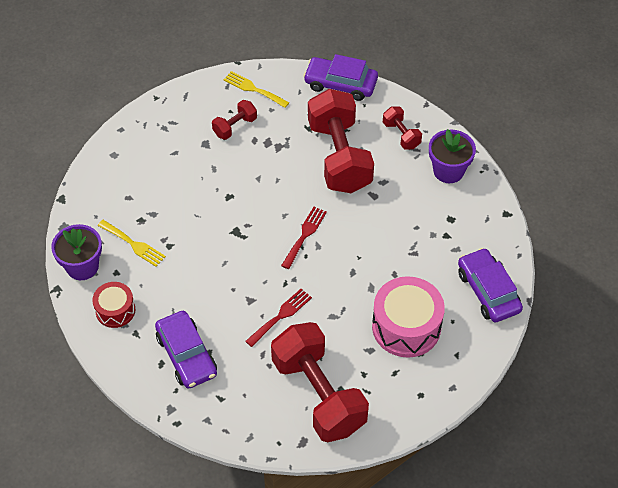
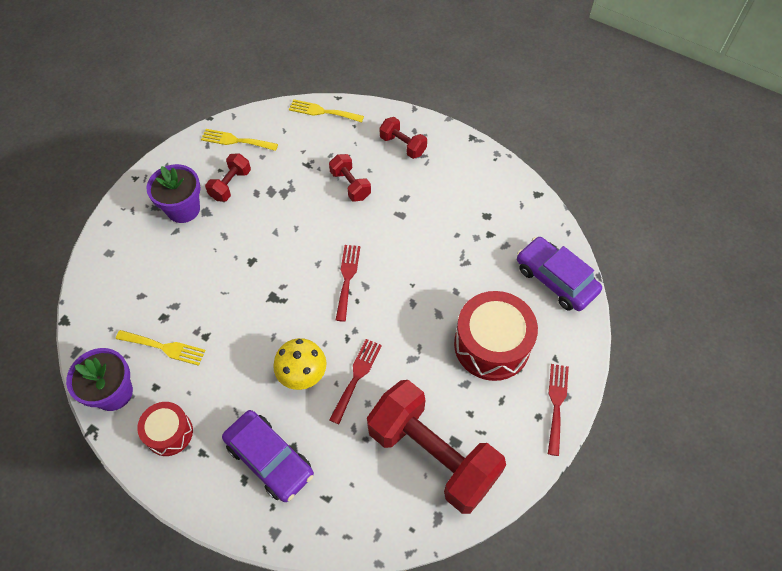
camera: 20 degrees left, 5 degrees up
(237, 300) = (303, 375): none -> yellow mushroom
(339, 157) = (350, 185): red dumbbell -> red dumbbell, size x0.45
(340, 84) = (322, 111): purple car -> yellow fork
(406, 327) = (492, 345): pink drum -> red drum
(441, 390) = (556, 404): none -> red fork
(448, 171) = (463, 168): purple flower pot -> purple flower pot (183, 209)

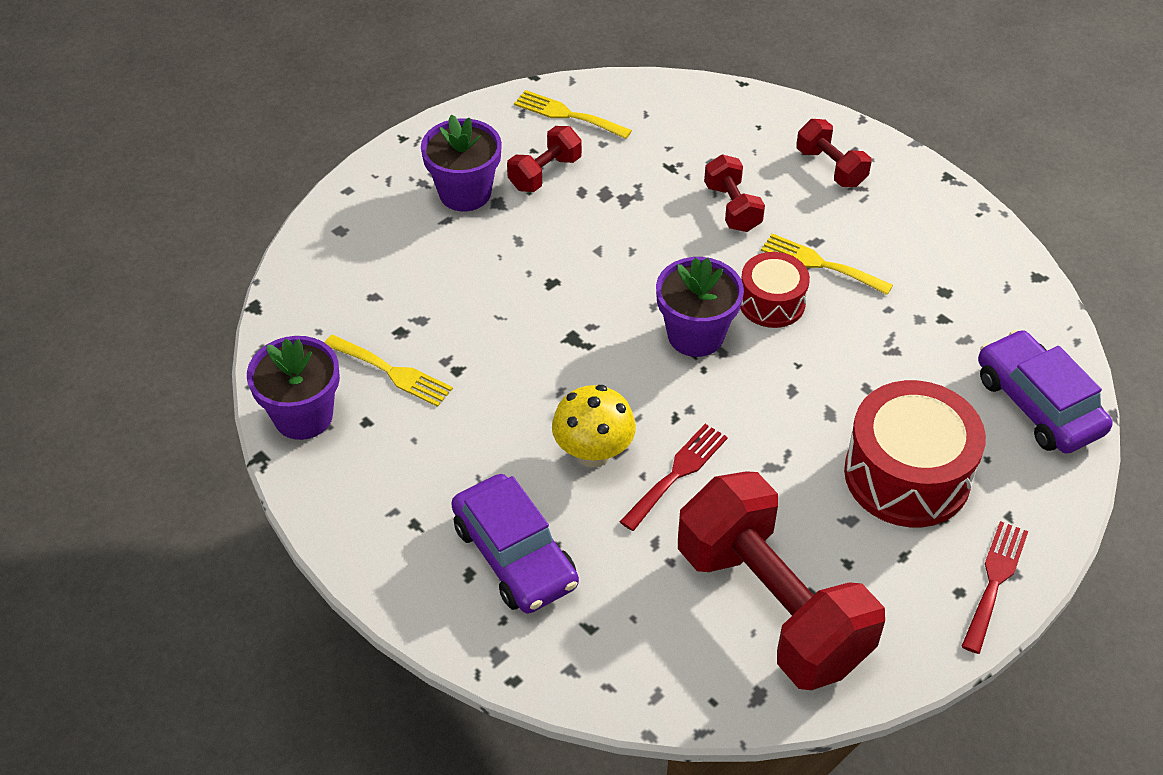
camera: 15 degrees right, 10 degrees down
(169, 433) = (372, 487): red drum -> red drum (772, 302)
(322, 111) = (713, 98): yellow fork -> yellow fork (820, 264)
(347, 278) = (695, 335): red fork -> purple flower pot

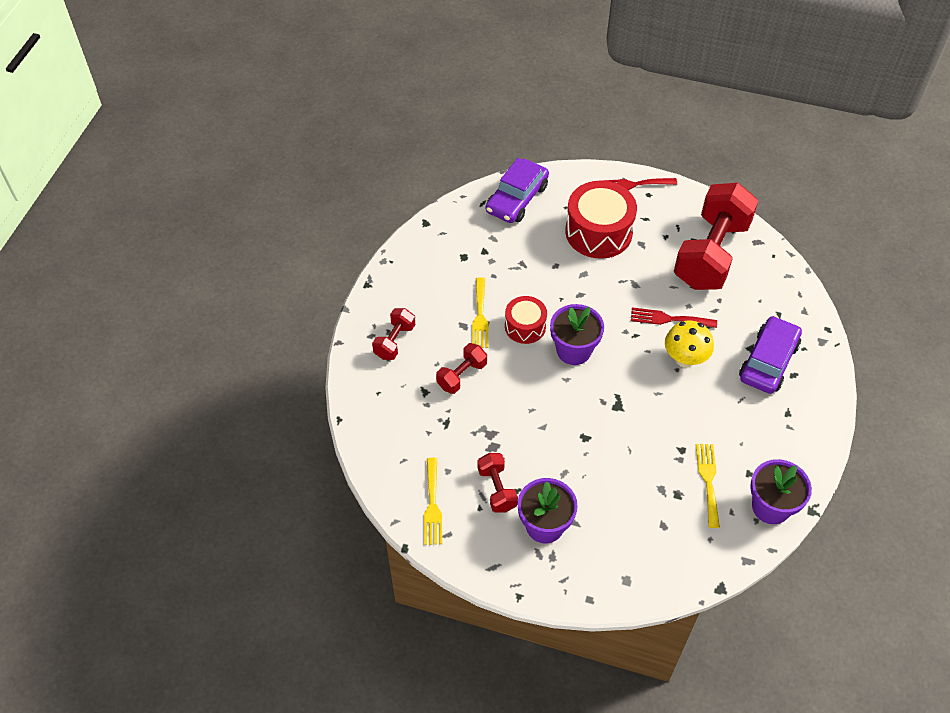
camera: 120 degrees left, 5 degrees up
(545, 173) = (497, 489): red dumbbell -> red dumbbell turned 60 degrees clockwise

